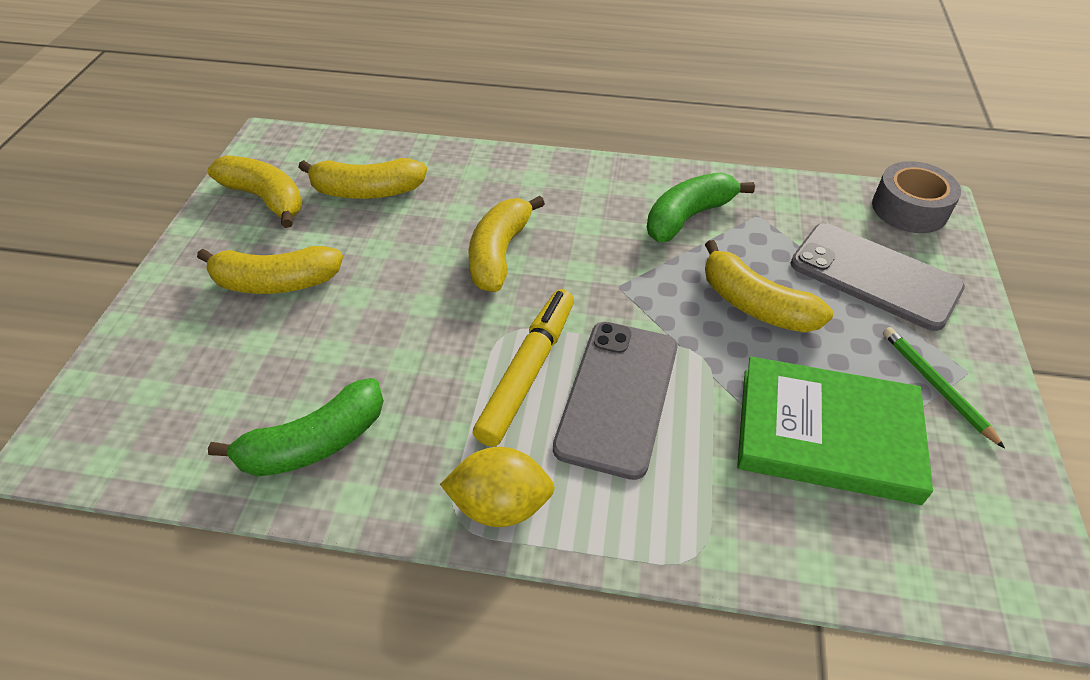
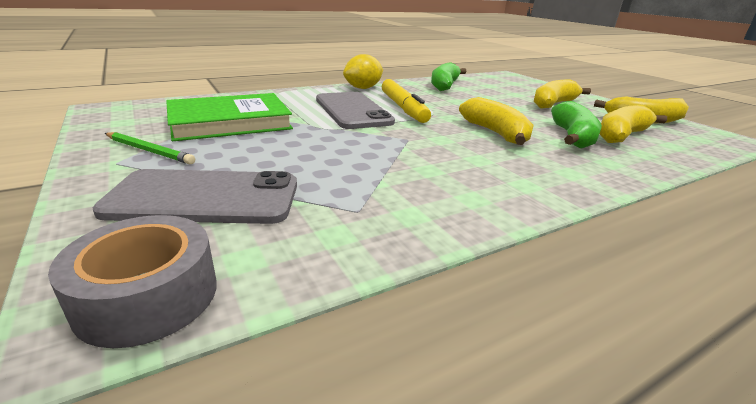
camera: 140 degrees right, 20 degrees down
(688, 217) = (418, 187): green banana -> green banana (572, 137)
(755, 305) = (308, 154): yellow banana -> none

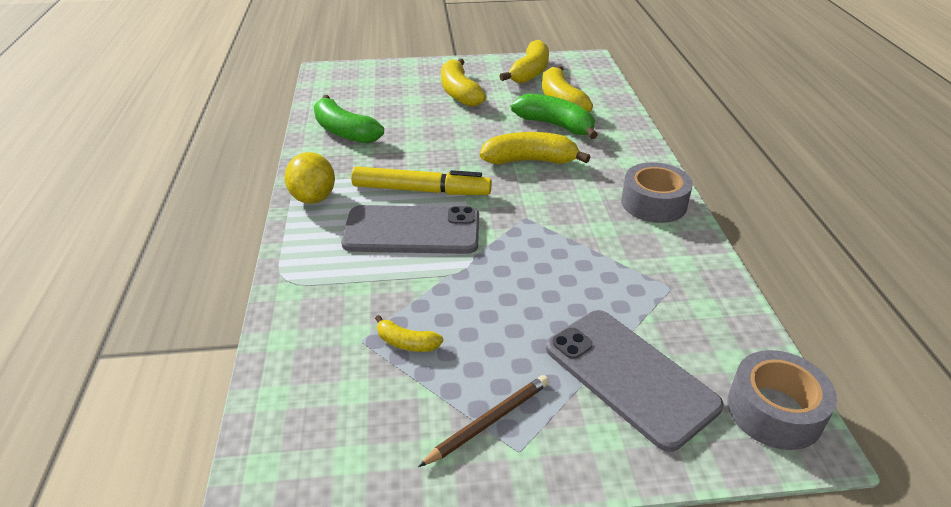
camera: 65 degrees left, 10 degrees up
(149, 151) = (488, 422): green pencil -> brown pencil
(205, 198) = (629, 376): grey phone -> grey phone turned 60 degrees counterclockwise
(230, 122) = (407, 343): green book -> yellow banana
(508, 191) = (653, 203): none -> grey tape

